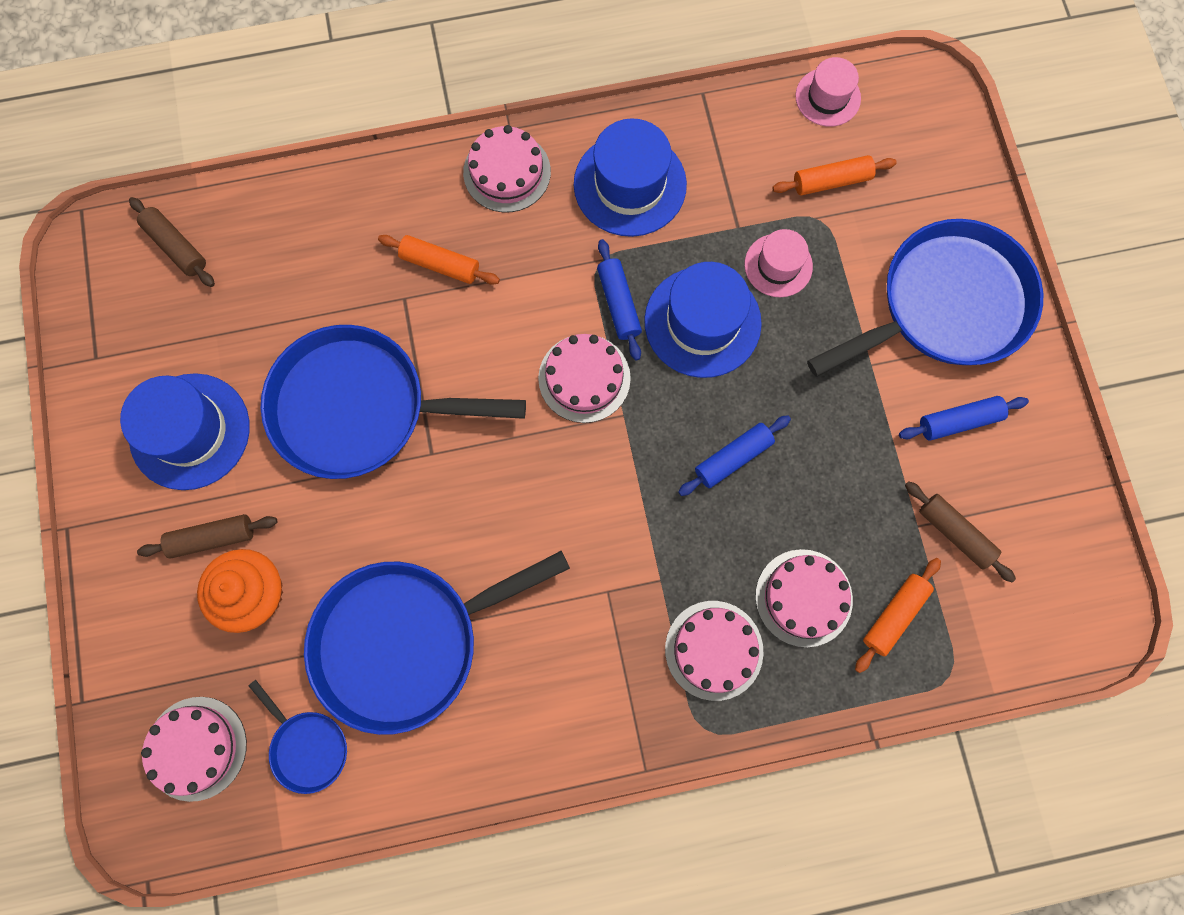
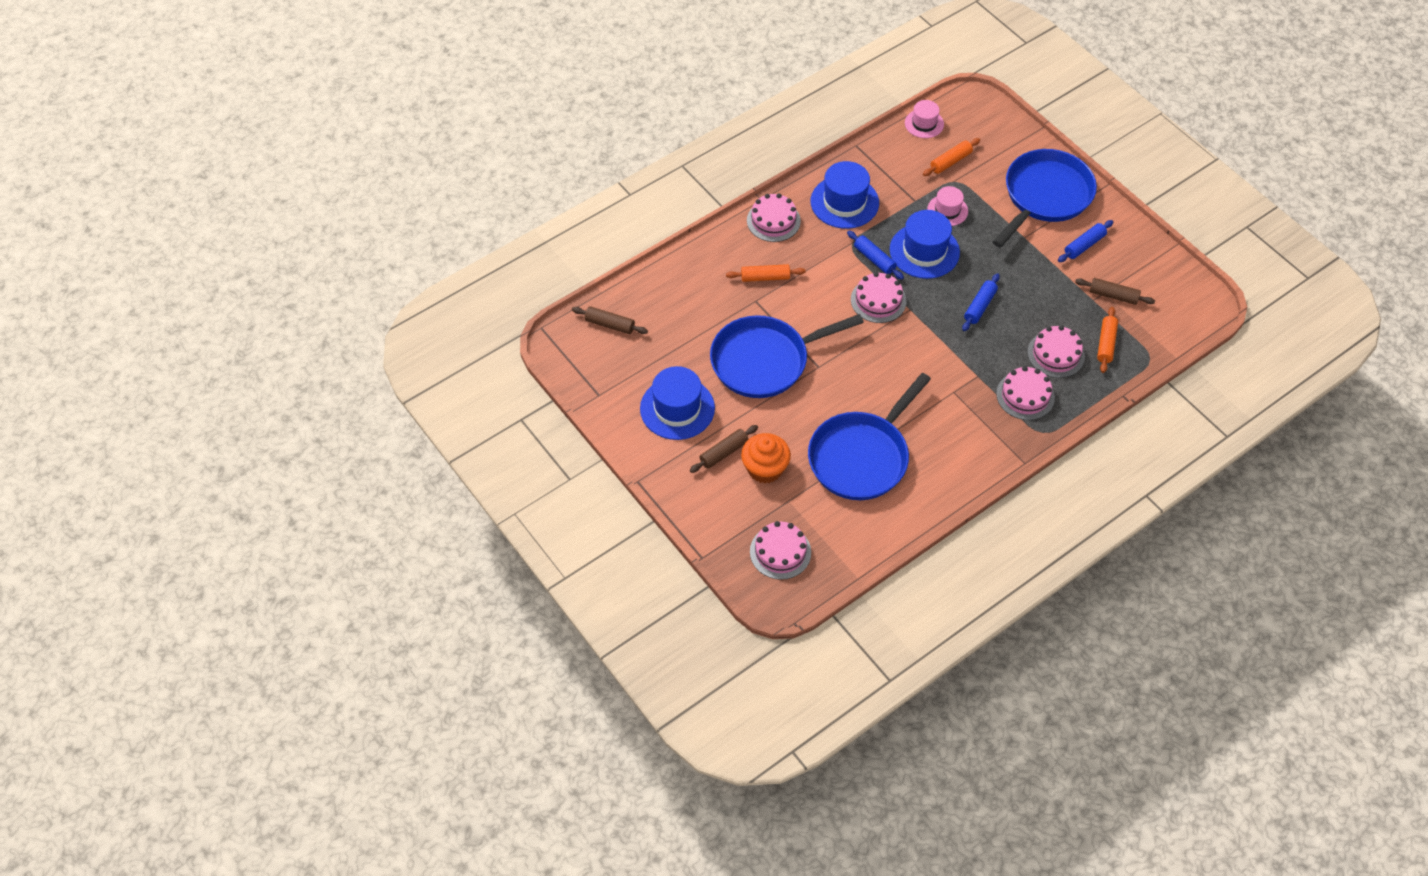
camera: 25 degrees left, 20 degrees down
(307, 746) = (840, 526): blue pan -> none

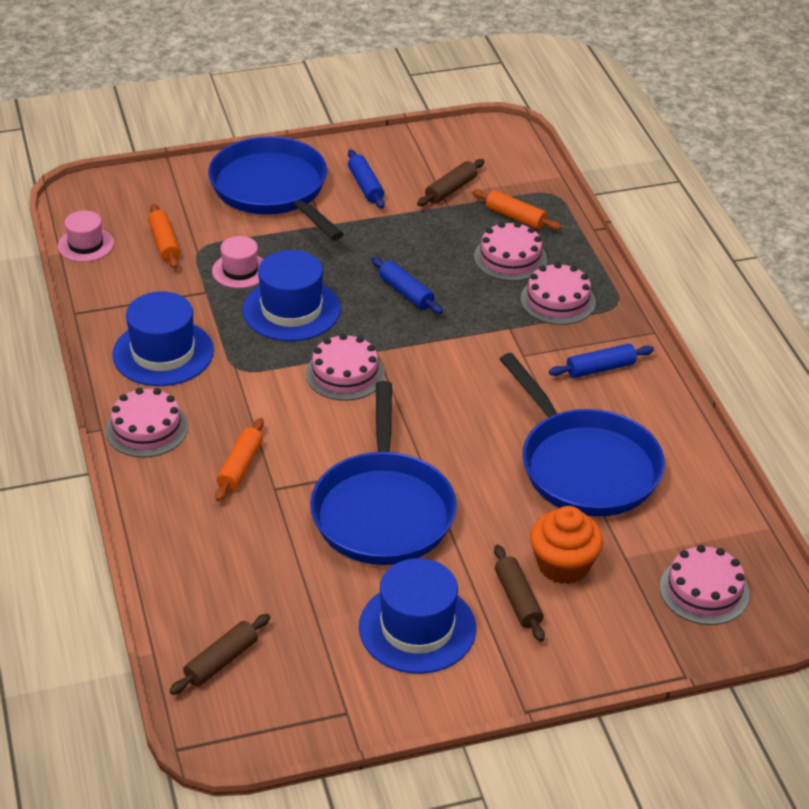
camera: 70 degrees left, 15 degrees down
(874, 259) = (276, 356): blue rolling pin -> blue rolling pin (600, 368)

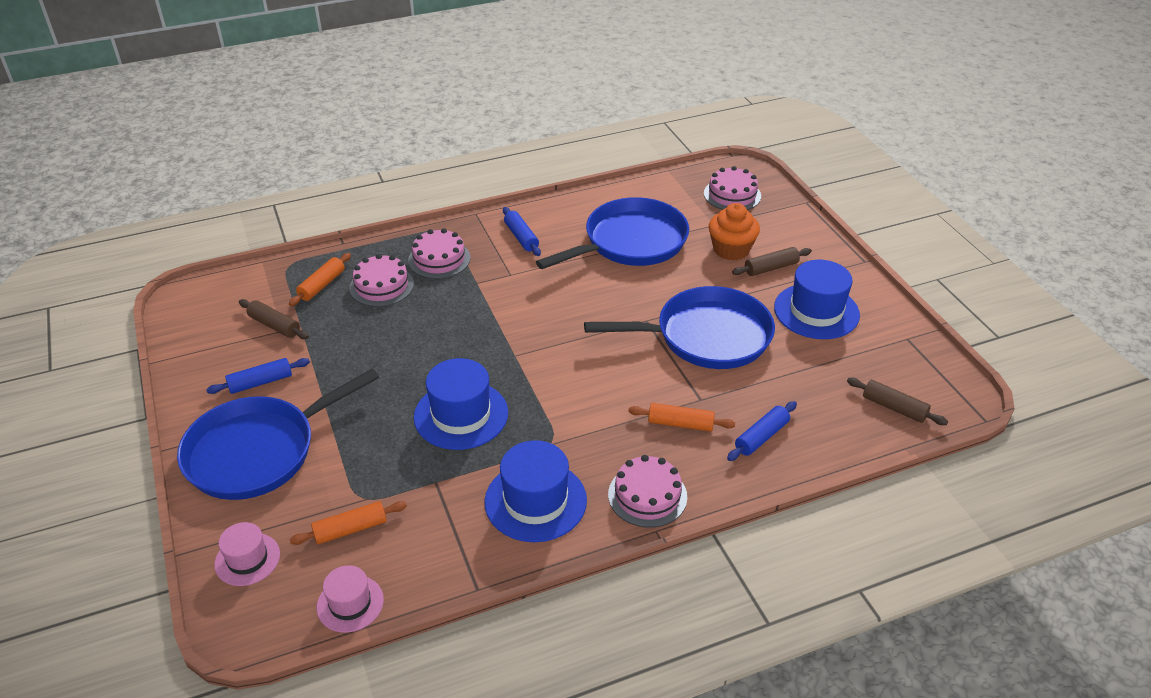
camera: 95 degrees left, 0 degrees up
(240, 270) = (400, 460): pink hat -> pink hat (247, 559)
(345, 374) = (548, 371): pink cake -> none
(406, 292) = (432, 343): blue rolling pin -> blue rolling pin (761, 437)

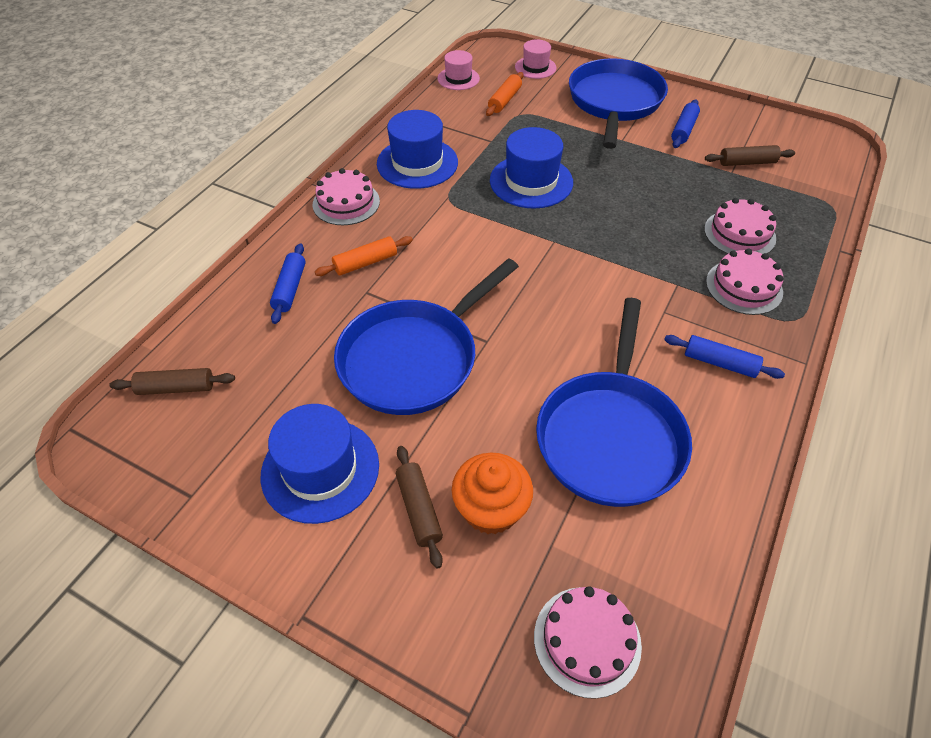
camera: 140 degrees right, 10 degrees up
(322, 285) = (779, 207): orange rolling pin -> none
(771, 268) = (419, 509): brown rolling pin -> brown rolling pin turned 45 degrees counterclockwise

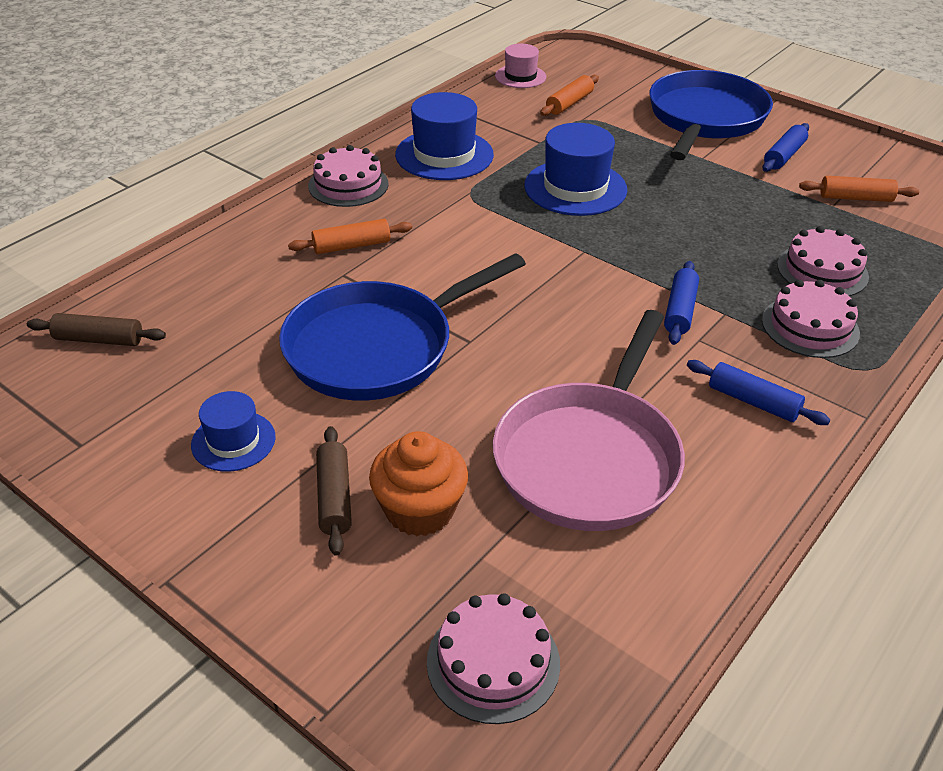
camera: 10 degrees right, 10 degrees down
(290, 289) = (256, 261): blue rolling pin -> blue rolling pin (680, 310)
(320, 469) = (233, 441): blue hat -> blue hat, size x0.59
(535, 67) = (617, 74): pink hat -> none
(610, 436) = (590, 457): blue pan -> pink pan
(747, 163) = (855, 198): brown rolling pin -> orange rolling pin

